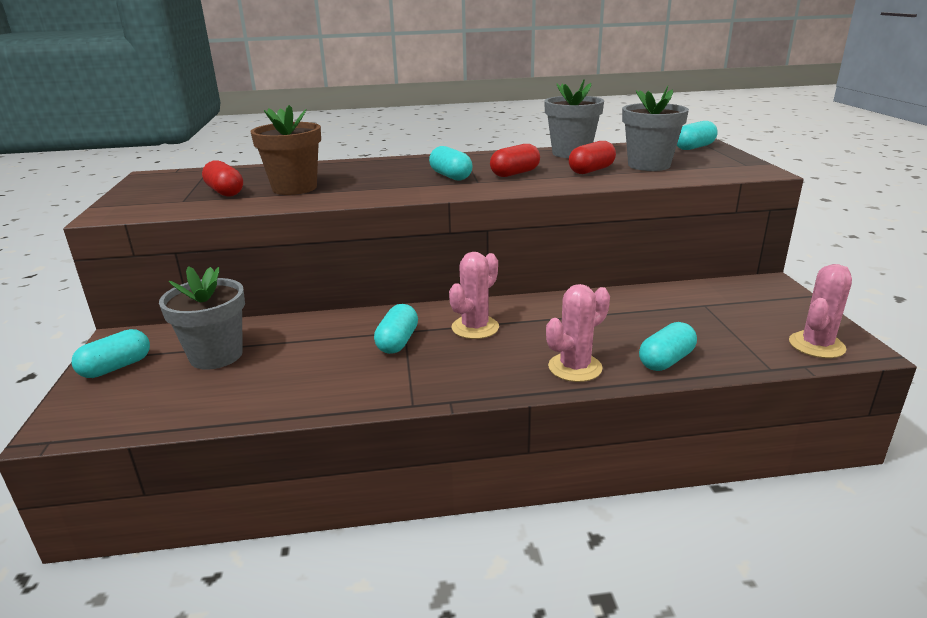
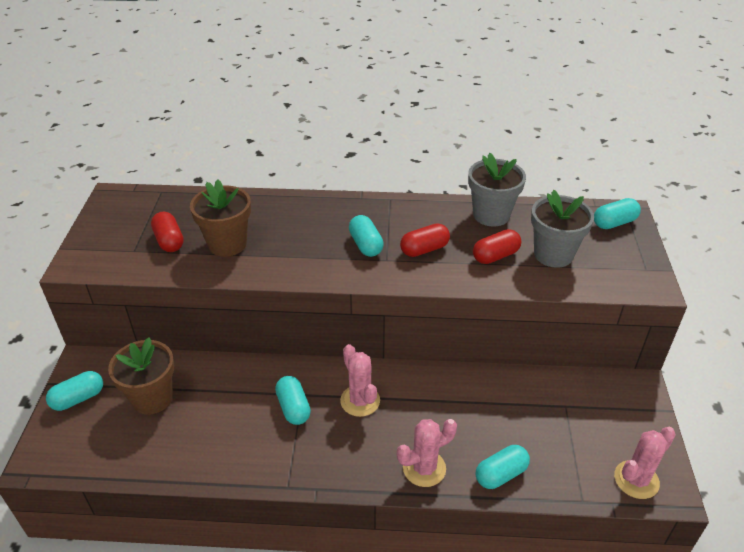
camera: 10 degrees right, 15 degrees up
(216, 355) = (152, 398): grey flower pot -> brown flower pot
(397, 342) = (293, 408): turquoise capsule -> turquoise capsule turned 45 degrees counterclockwise
(475, 327) = (360, 401): pink cactus -> pink cactus turned 75 degrees counterclockwise

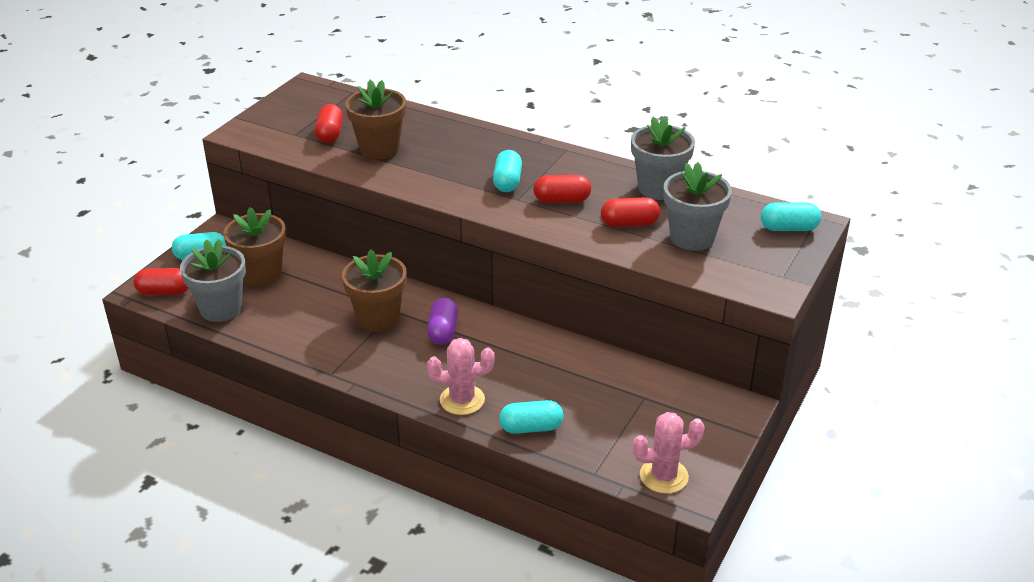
camera: 25 degrees right, 5 degrees down
(62, 454) = (164, 292): none -> red capsule
(134, 452) = (221, 309): none -> grey flower pot
(293, 408) = (378, 318): turquoise capsule -> brown flower pot
(360, 401) = (443, 331): pink cactus -> purple capsule

